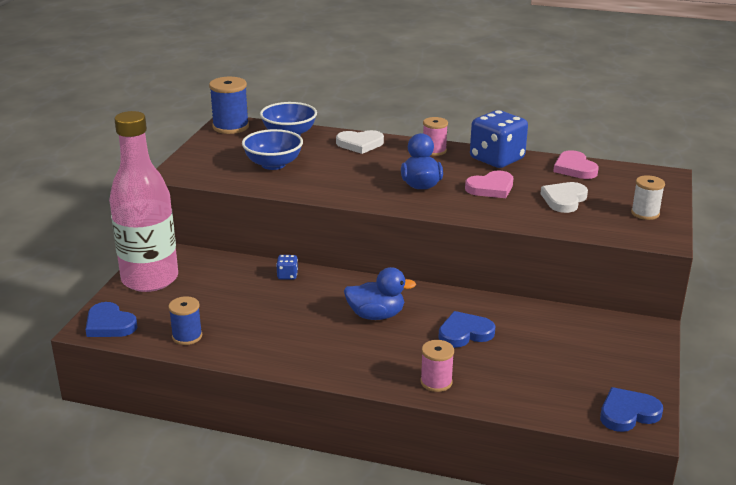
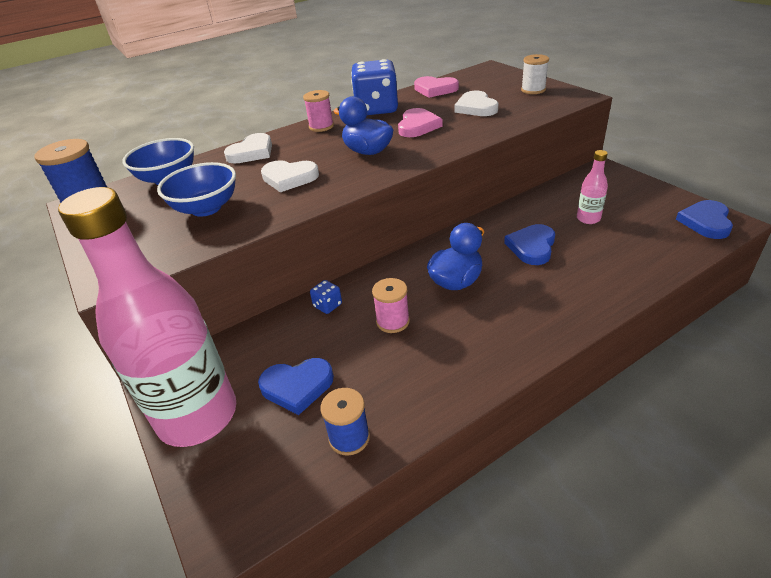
camera: 45 degrees left, 10 degrees up
(109, 324) = (241, 506): blue heart -> blue heart (297, 386)
(344, 174) = (289, 178): none -> white heart
(436, 382) = (593, 294): pink spool -> pink spool (393, 321)
(546, 347) = (588, 219): none -> pink bottle

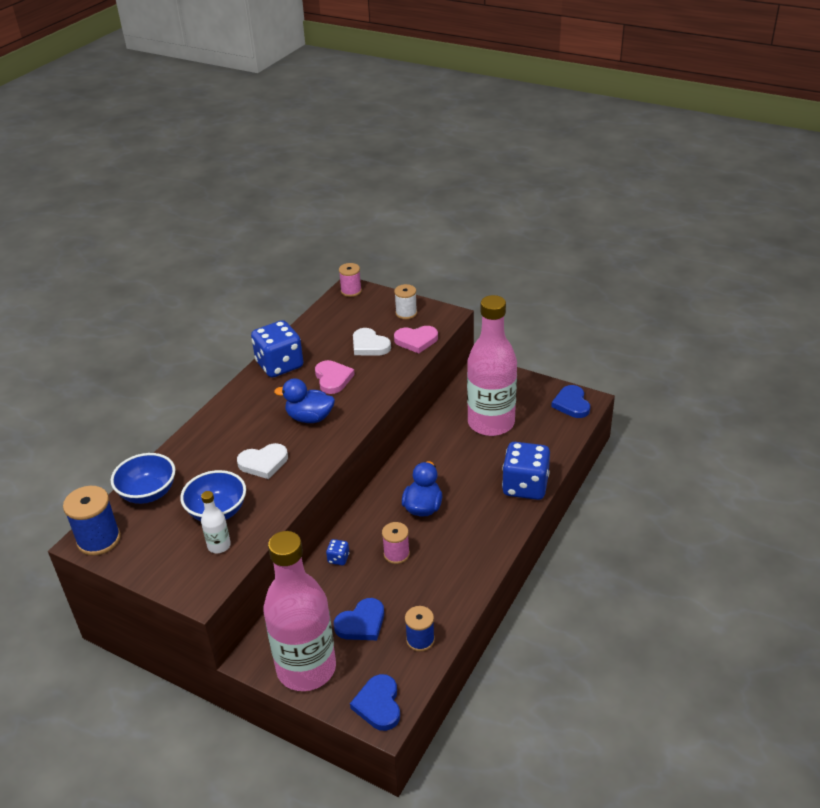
camera: 30 degrees left, 0 degrees up
(174, 239) = (219, 546): none -> white bottle
(252, 152) = (202, 444): white heart -> none
(321, 126) = (243, 398): pink spool -> pink spool (351, 291)
(435, 89) = (317, 328): pink heart -> pink heart (416, 340)
(532, 247) = (462, 461): blue heart -> blue heart (378, 705)
(588, 219) = (491, 423): pink bottle -> pink bottle, size x2.49
(599, 294) = (525, 486): none -> blue dice

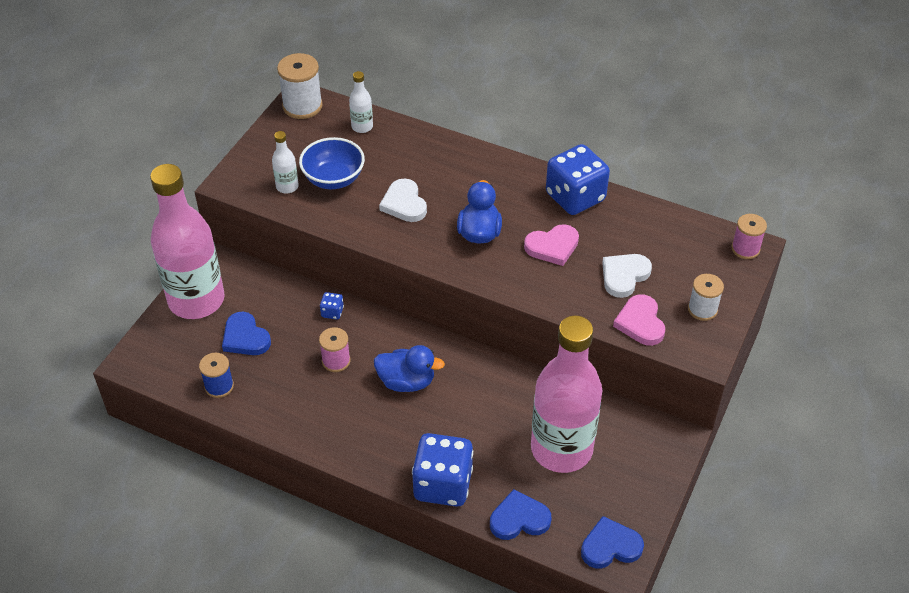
camera: 85 degrees right, 10 degrees up
(99, 539) = (302, 106): blue spool -> white spool
(148, 493) = (362, 127): blue bowl -> white bottle
(378, 705) = (148, 357): blue heart -> blue heart (519, 519)

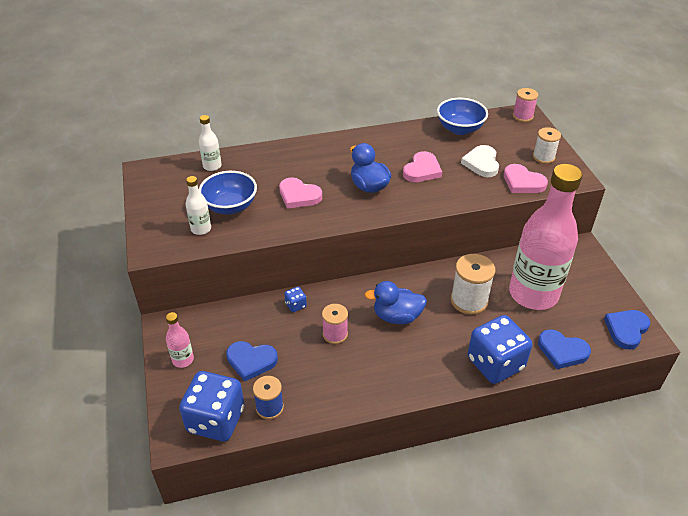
camera: 40 degrees left, 5 degrees down
(196, 300) = (183, 360): pink bottle -> pink bottle, size x0.40
(302, 106) = (151, 175): white spool -> white spool (469, 300)
(404, 204) = (299, 195): white heart -> pink heart
(406, 382) = (397, 316): blue duck -> blue duck turned 150 degrees counterclockwise
(519, 519) = (562, 351): blue heart -> blue heart turned 105 degrees counterclockwise
(575, 197) = (400, 137): blue dice -> blue dice (216, 420)
(652, 223) = (460, 129): none -> blue bowl

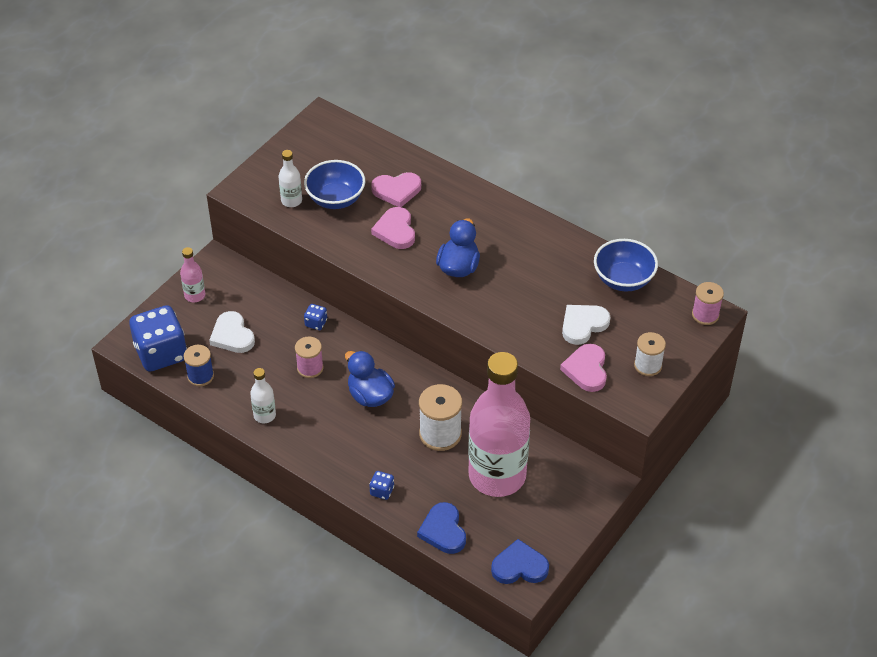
camera: 50 degrees right, 5 degrees up
(212, 166) = (373, 152): white bottle -> white bottle (264, 415)
(251, 361) = (232, 335): blue heart -> white heart
(422, 170) = (523, 289): pink heart -> pink heart (397, 190)
(495, 363) = (382, 491): blue dice -> blue dice, size x0.42

